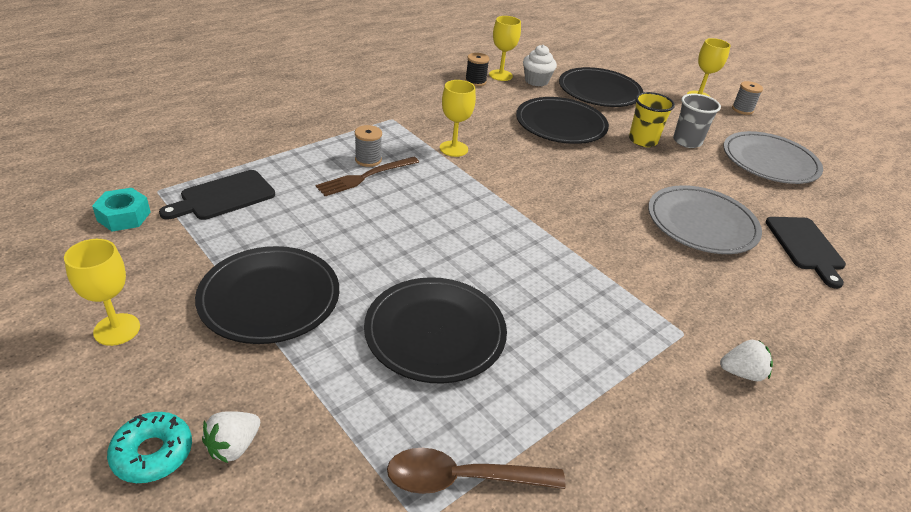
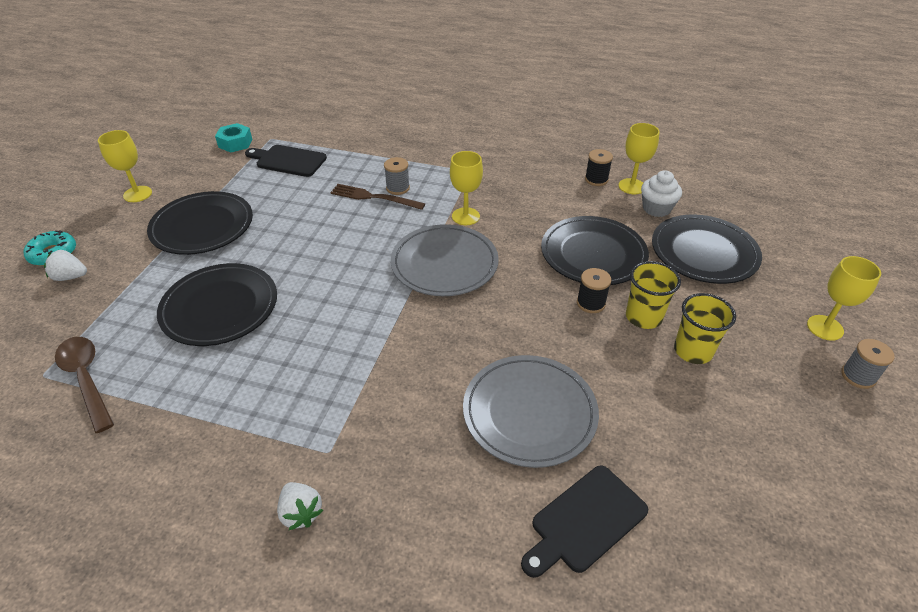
camera: 60 degrees right, 5 degrees up
(612, 150) = (591, 303): none -> black spool
(687, 141) = (693, 351): grey cup -> yellow cup
(769, 161) = (752, 438): grey plate -> grey plate (444, 264)

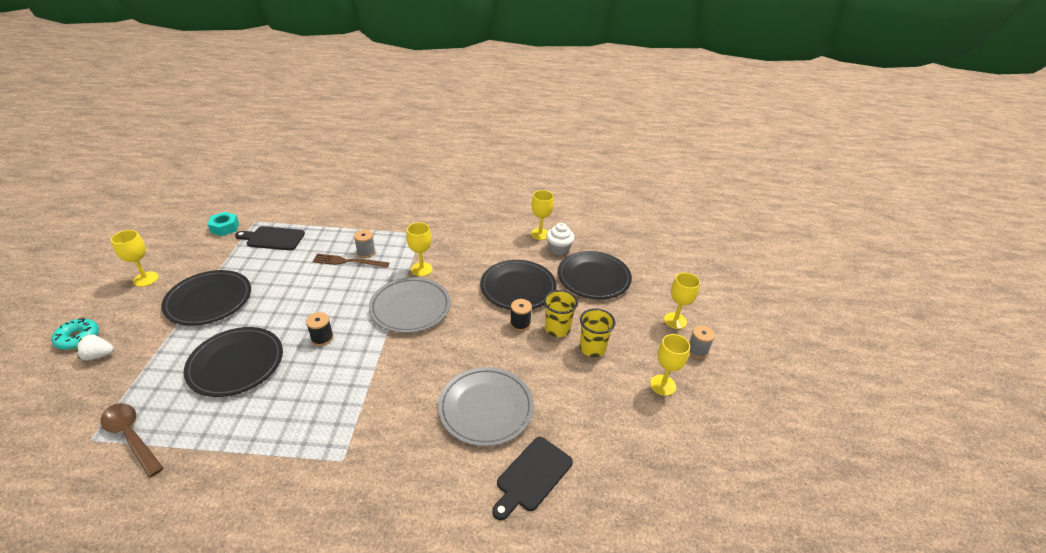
camera: 15 degrees left, 5 degrees down
(301, 513) = (328, 507): white strawberry -> none
(596, 179) = (514, 231): black spool -> black spool (322, 338)
(798, 420) = (663, 385): none -> yellow goblet

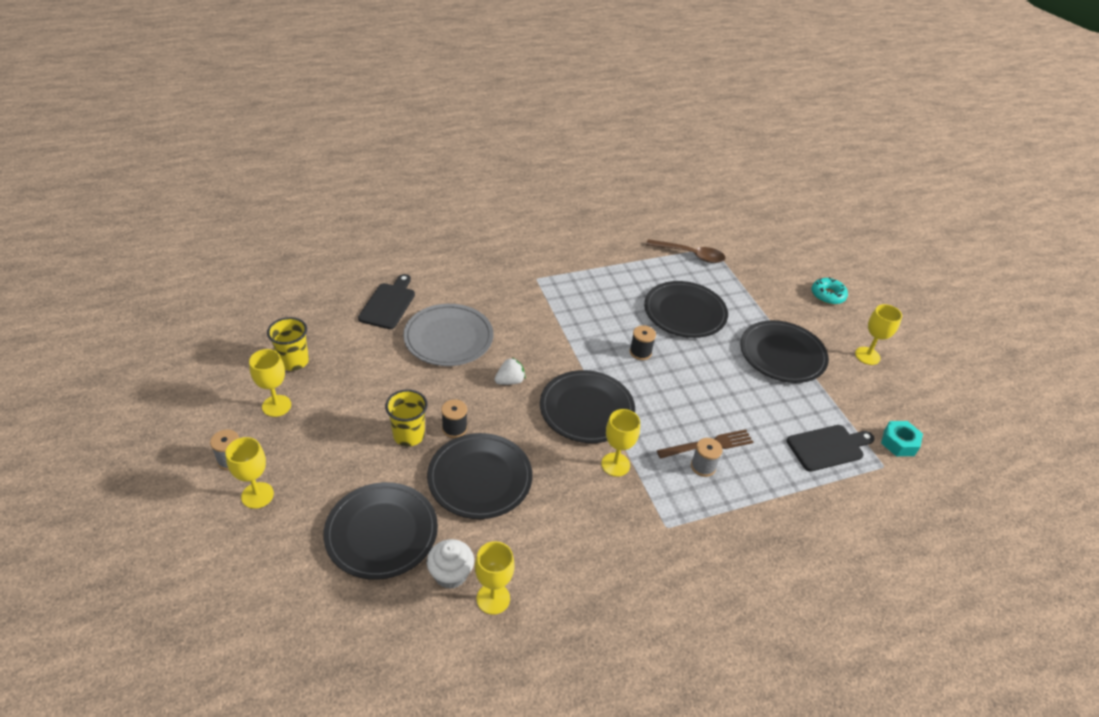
camera: 155 degrees right, 5 degrees up
(98, 355) = (792, 289): white strawberry -> white strawberry (510, 381)
(410, 307) = (586, 409): grey plate -> black plate
(592, 348) = (361, 424): yellow cup -> yellow cup (294, 361)

